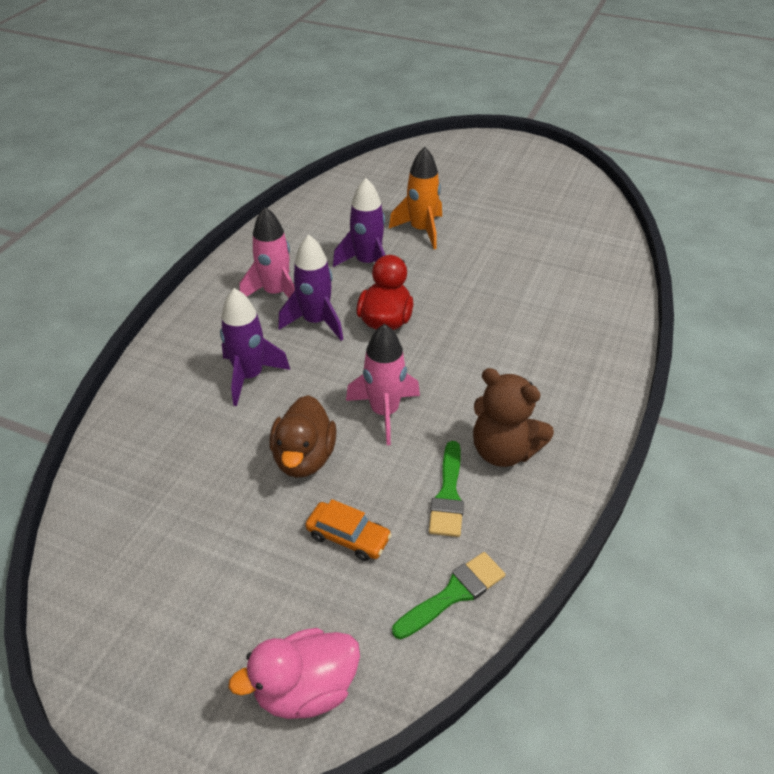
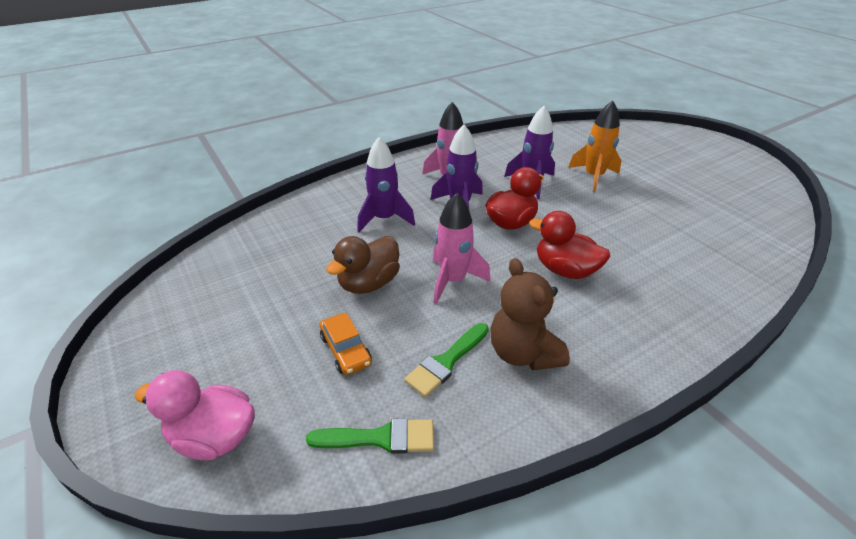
camera: 35 degrees right, 5 degrees down
(474, 350) = (565, 270): none -> red duck

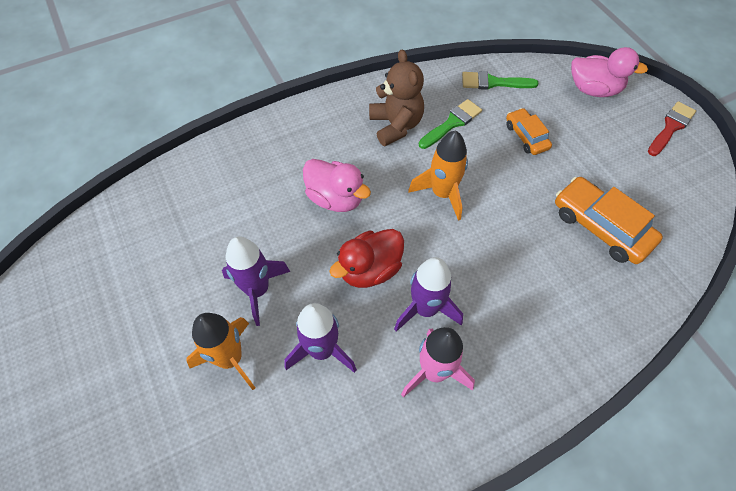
camera: 175 degrees left, 20 degrees up
(133, 377) = (671, 127): none -> red brush
(291, 263) = (601, 227): none -> orange car
(369, 283) = (519, 196): brown duck -> none
(384, 219) = (516, 288): purple rocket -> purple rocket (257, 290)
(453, 281) = (442, 193): pink rocket -> orange rocket
(565, 270) = (335, 198): red duck -> pink duck

